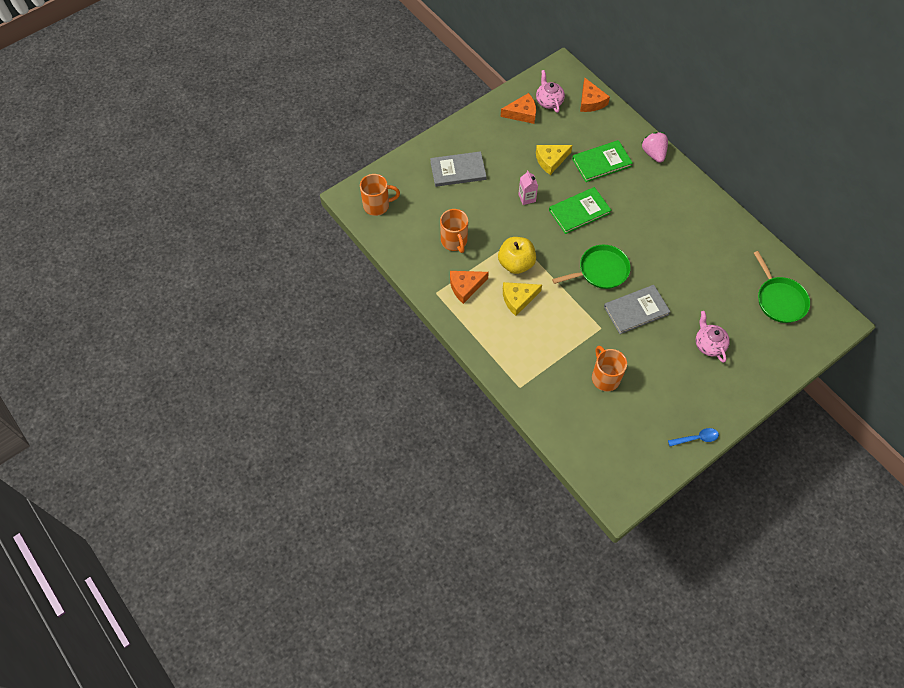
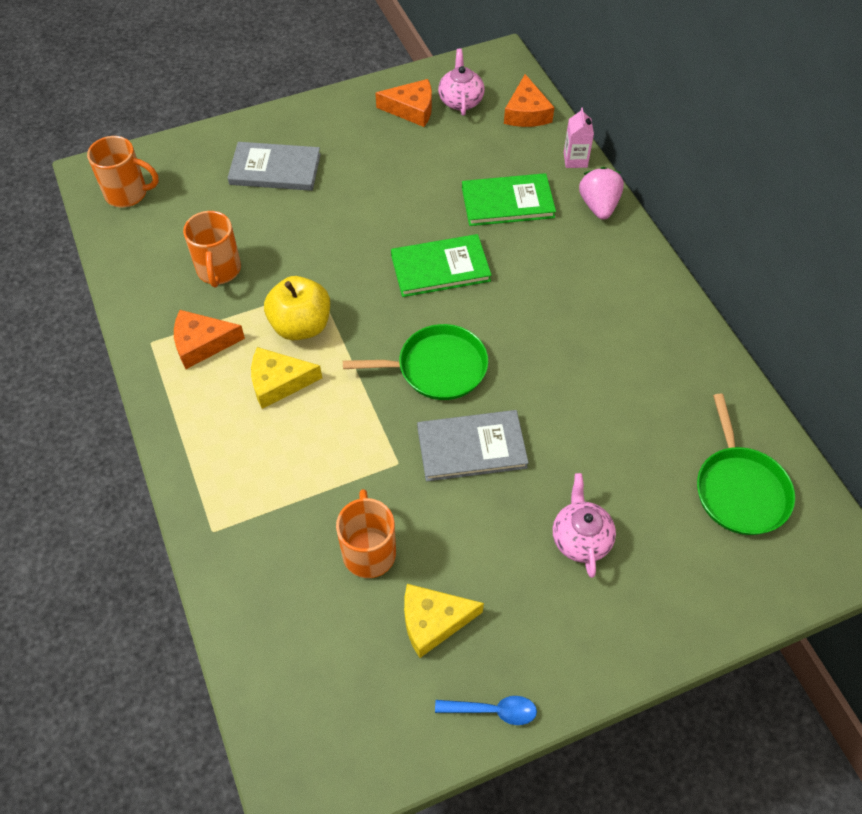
camera: 15 degrees right, 5 degrees down
(527, 198) = (364, 230): pink carton -> pink carton (575, 160)
(551, 160) = (427, 183): yellow cheese -> yellow cheese (433, 621)

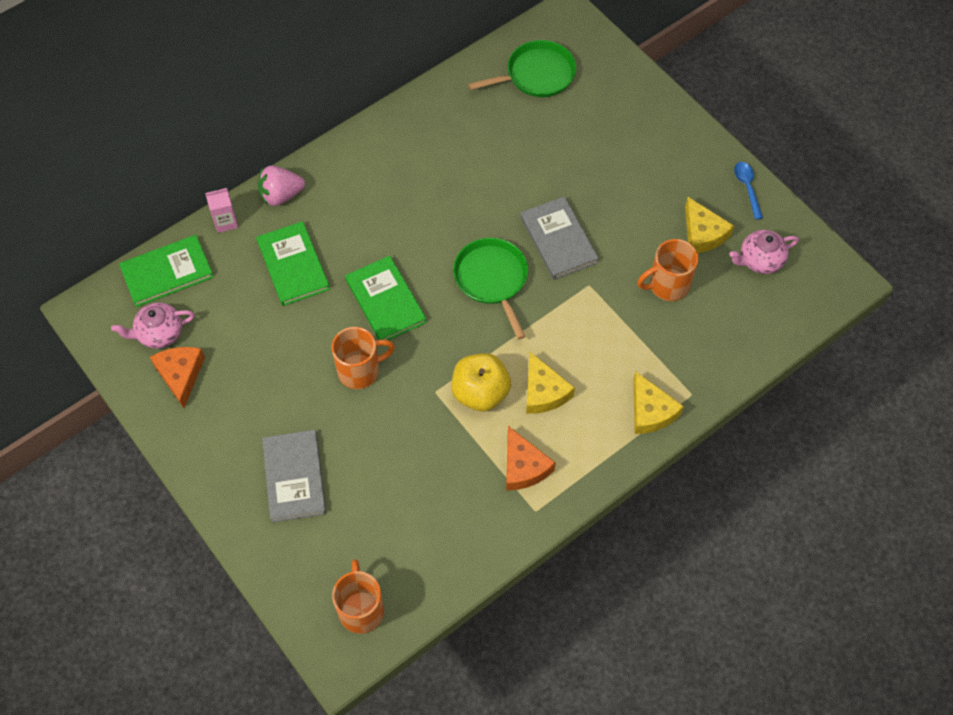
camera: 105 degrees left, 5 degrees up
(210, 480) = (650, 411): none -> yellow cheese
(219, 270) = (438, 483): orange mug -> orange mug (360, 370)
(526, 113) = (167, 272): orange cheese -> green book
(580, 538) = (608, 160): pink teapot -> pink teapot (760, 260)

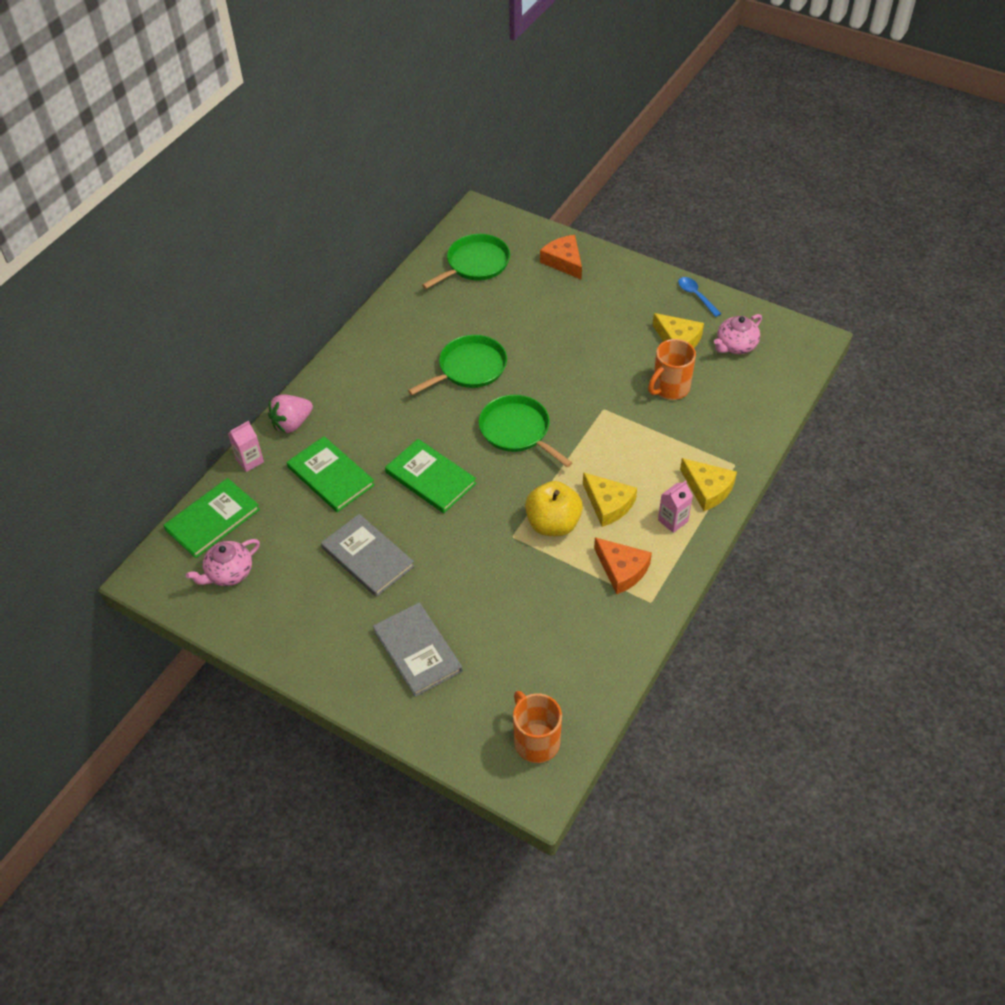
camera: 20 degrees left, 10 degrees down
(180, 375) = (266, 601): orange cheese -> orange cheese (564, 261)
(360, 370) = (435, 541): orange mug -> none
(477, 193) = (469, 368): none -> green pan
(558, 240) = (559, 382): grey book -> grey book (368, 557)
(599, 433) = (673, 520): none -> pink carton

